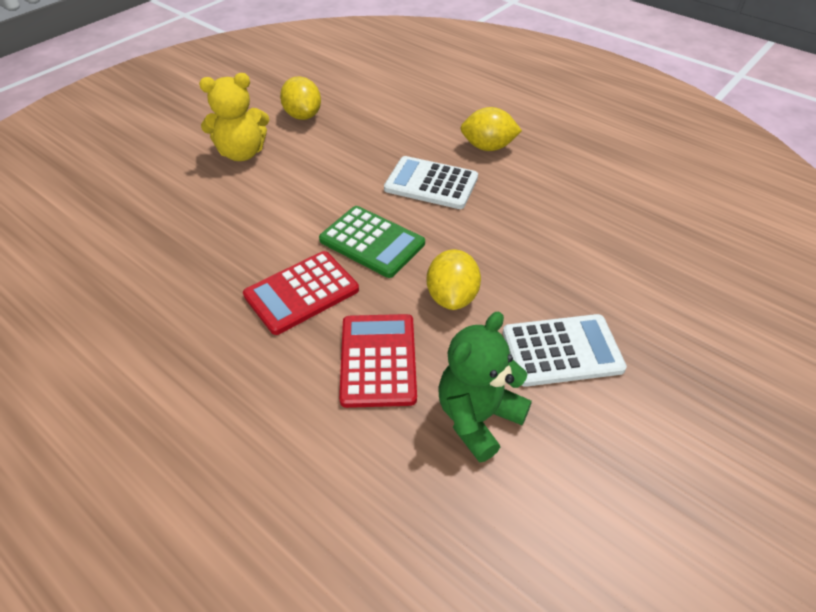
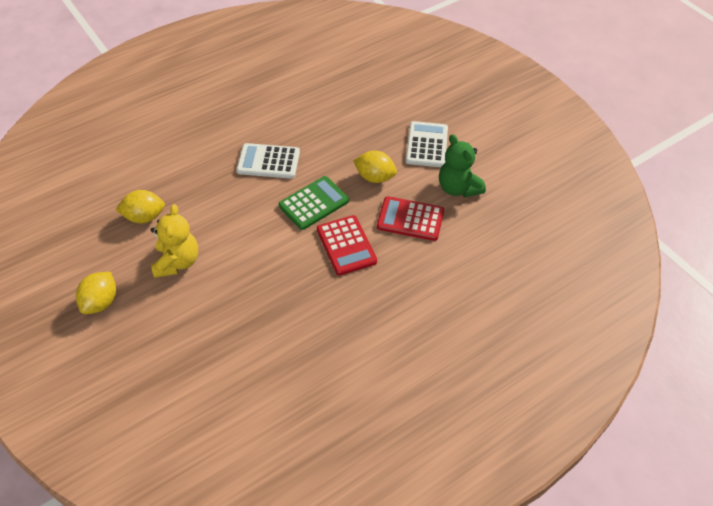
camera: 75 degrees left, 5 degrees up
(431, 184) = (268, 161): white calculator -> white calculator turned 60 degrees clockwise
(488, 147) = (242, 123): yellow lemon -> yellow lemon (101, 302)

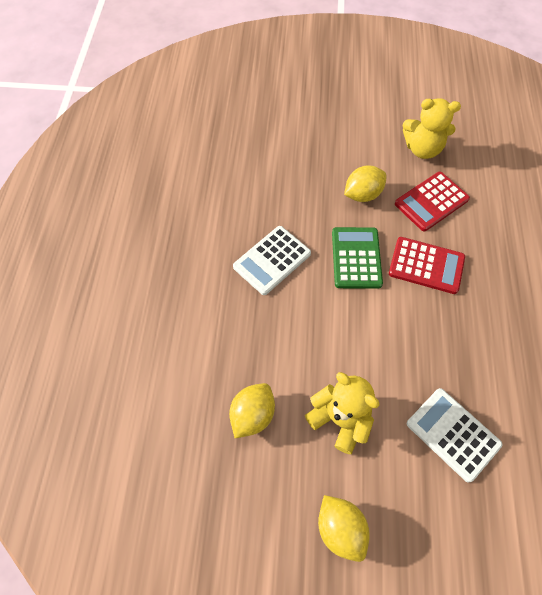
camera: 50 degrees left, 10 degrees up
(426, 145) = (356, 136): white calculator -> white calculator (452, 434)
(458, 188) = (422, 149): green teddy bear -> yellow teddy bear

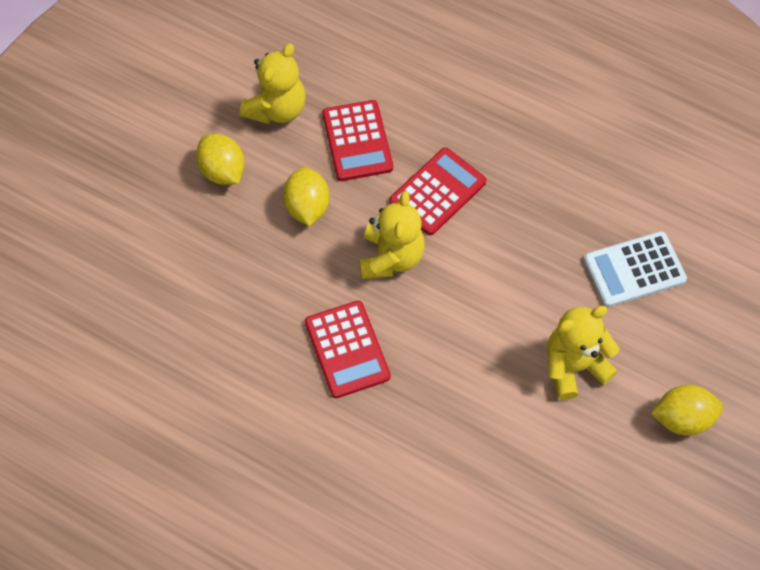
camera: 65 degrees left, 0 degrees up
(252, 415) = (531, 453): yellow lemon -> yellow lemon (222, 171)
(272, 260) = (347, 349): white calculator -> red calculator
(356, 258) = (391, 258): green calculator -> yellow teddy bear

